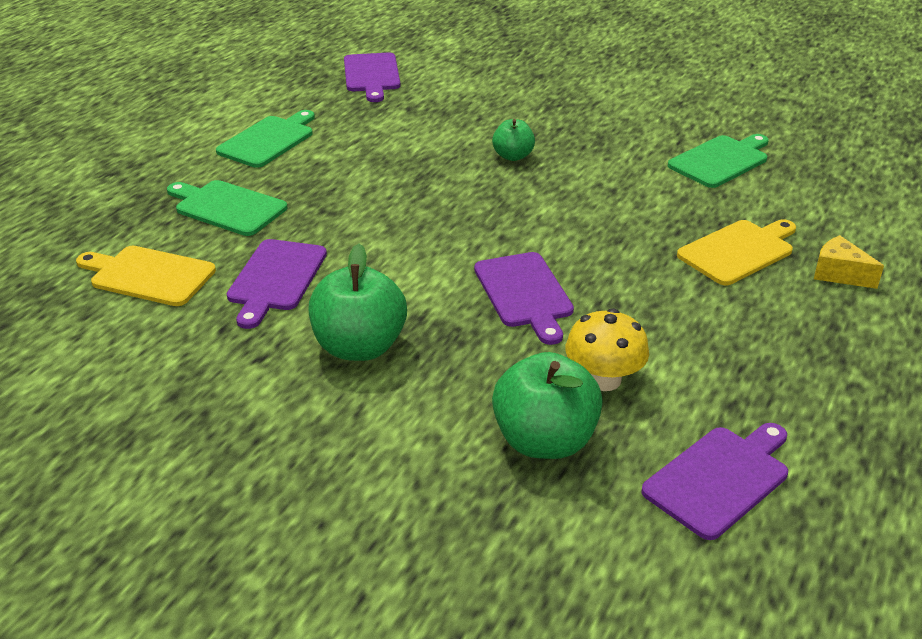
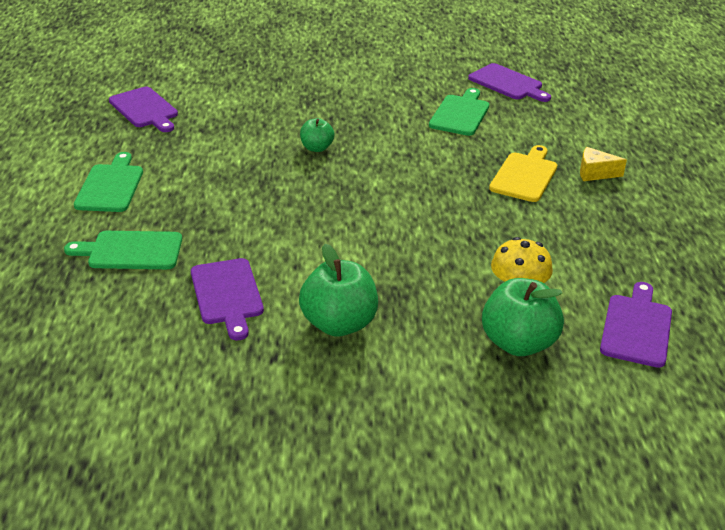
camera: 30 degrees left, 0 degrees up
(148, 275) = (120, 325): yellow cutting board -> none
(524, 293) = (416, 247): purple cutting board -> purple cutting board (508, 83)

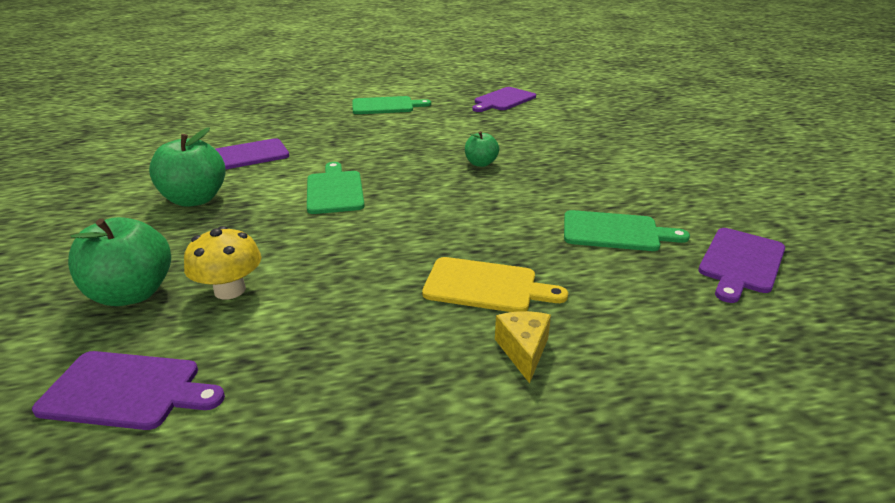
camera: 80 degrees right, 5 degrees down
(131, 251) = (303, 122): green cutting board -> green cutting board (334, 190)

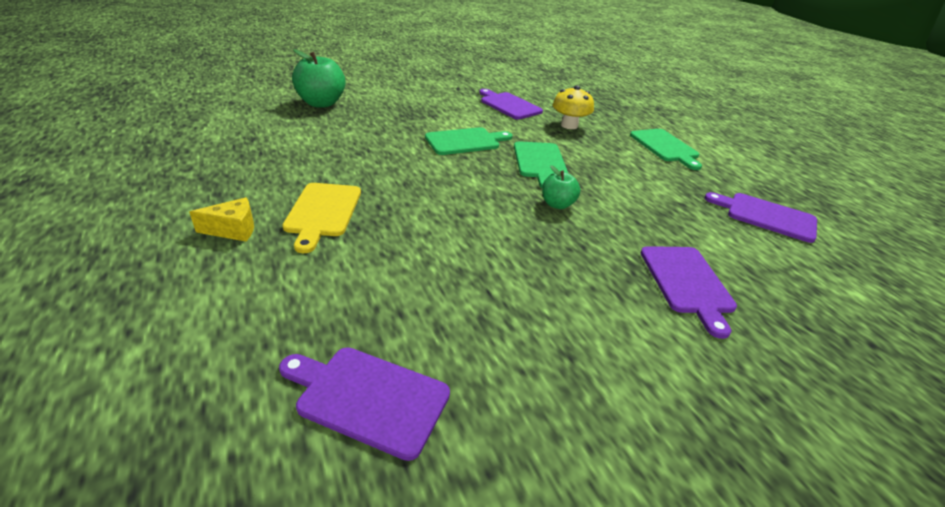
camera: 75 degrees right, 5 degrees up
(127, 390) = (237, 116): purple cutting board -> purple cutting board (687, 282)
(195, 199) = (434, 101): green apple -> none
(230, 290) = (323, 125): yellow mushroom -> yellow mushroom (569, 125)
(615, 232) = (428, 291): green cutting board -> green cutting board (540, 162)

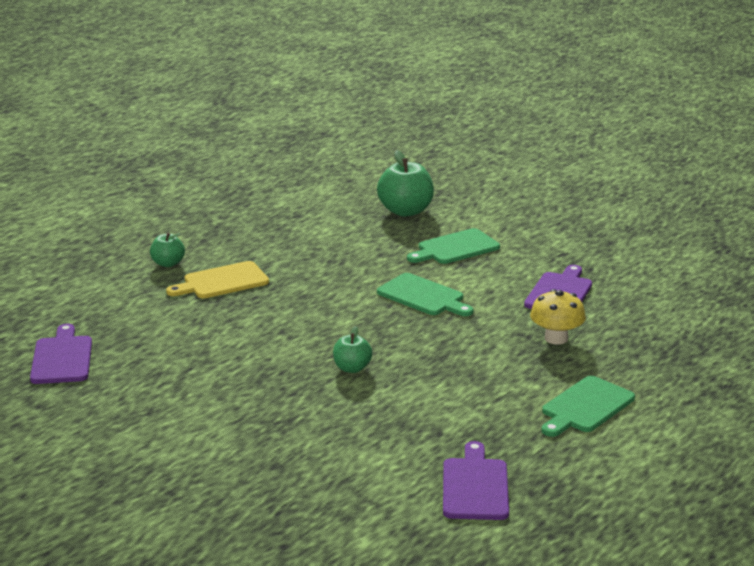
camera: 65 degrees right, 10 degrees down
(233, 230) = (168, 263): yellow cheese -> green apple
(540, 162) = (430, 342): green cutting board -> green cutting board (455, 248)
(687, 282) = (288, 449): purple cutting board -> none

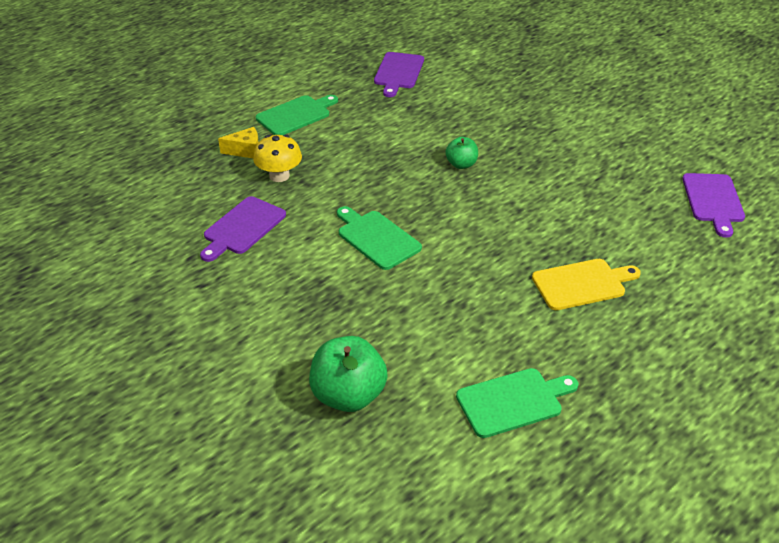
camera: 170 degrees left, 15 degrees up
(168, 263) = (649, 322): green apple -> none
(455, 248) = (314, 310): green cutting board -> green cutting board (513, 401)
(615, 359) = (245, 151): none -> yellow cheese

